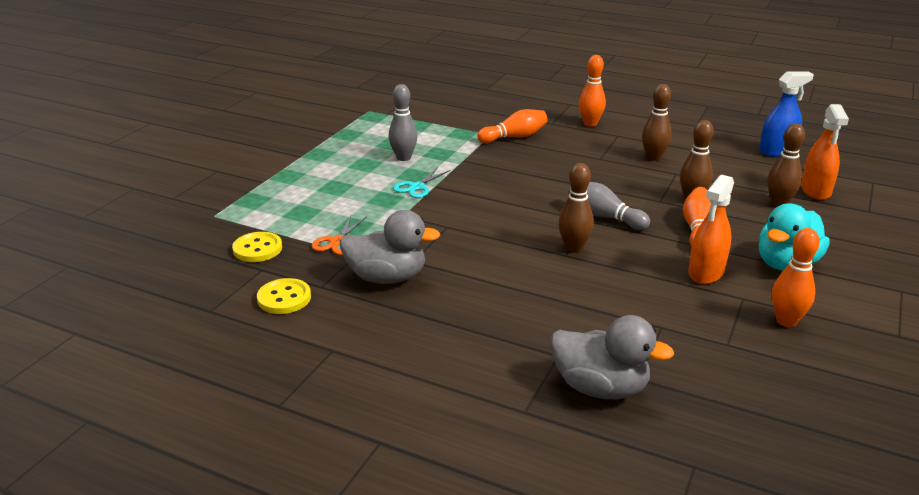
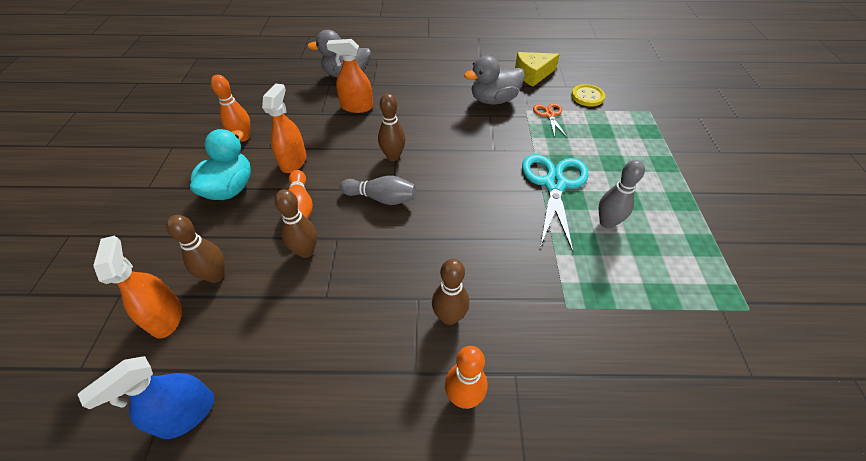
camera: 155 degrees right, 20 degrees up
(284, 298) = (532, 74): yellow button -> yellow cheese
(417, 187) = (554, 184): turquoise scissors -> turquoise scissors, size x1.94
(514, 137) = (535, 311): orange bowling pin -> none
(600, 322) = (357, 107): none -> orange spray bottle
(653, 157) = (356, 325): brown bowling pin -> brown bowling pin (449, 317)

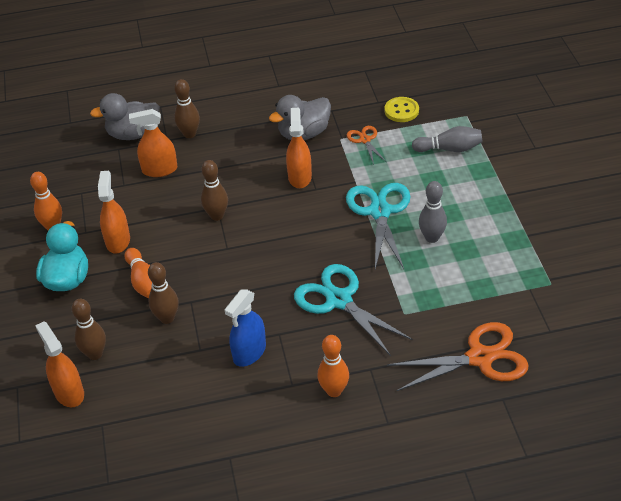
camera: 10 degrees left, 5 degrees down
(187, 414) = (125, 448): blue spray bottle -> blue spray bottle (249, 352)
(381, 198) = (219, 258): grey bowling pin -> grey bowling pin (449, 149)
(449, 317) = (309, 341): brown bowling pin -> brown bowling pin (189, 134)
(481, 136) = (299, 177): none -> orange spray bottle
(494, 273) = (339, 300): none -> turquoise scissors
(532, 74) = (340, 94): yellow cheese -> none
(658, 395) = (479, 358): none -> orange scissors

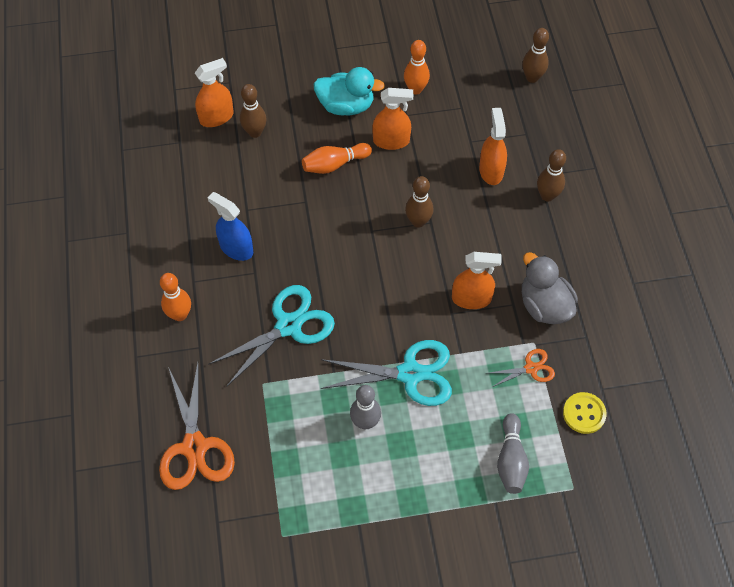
camera: 90 degrees right, 15 degrees up
(133, 134) = (549, 145): grey duck -> none
(167, 318) = (287, 183): brown bowling pin -> brown bowling pin (532, 78)

